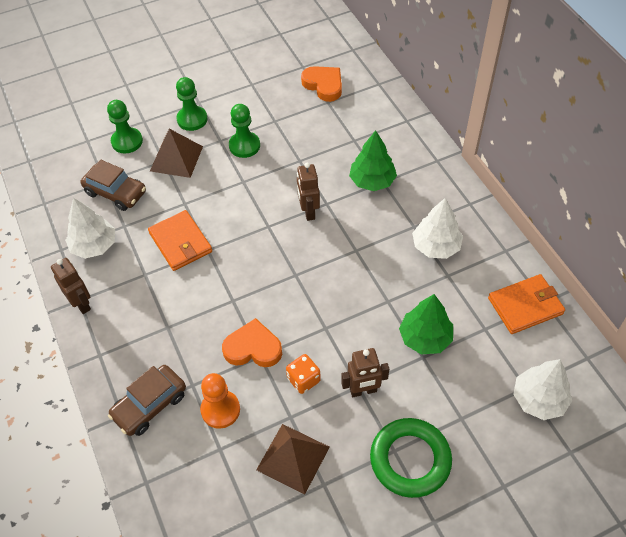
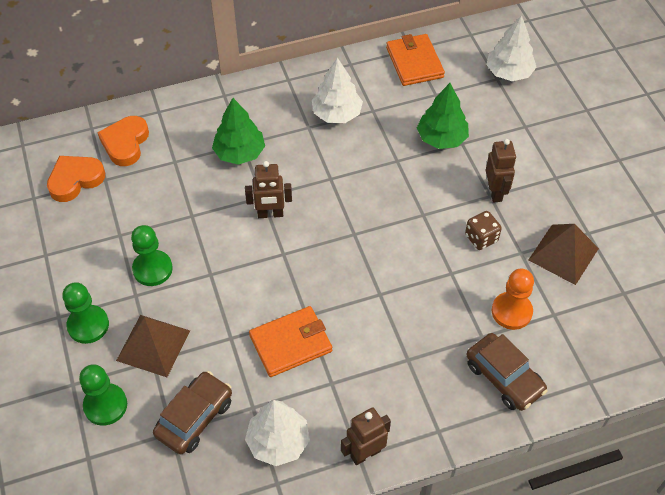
camera: 85 degrees left, 0 degrees up
(253, 348) = (441, 278): orange heart -> orange heart (125, 143)
(303, 380) = (481, 238): orange dice -> brown dice
(410, 460) = (564, 167): green ring -> none

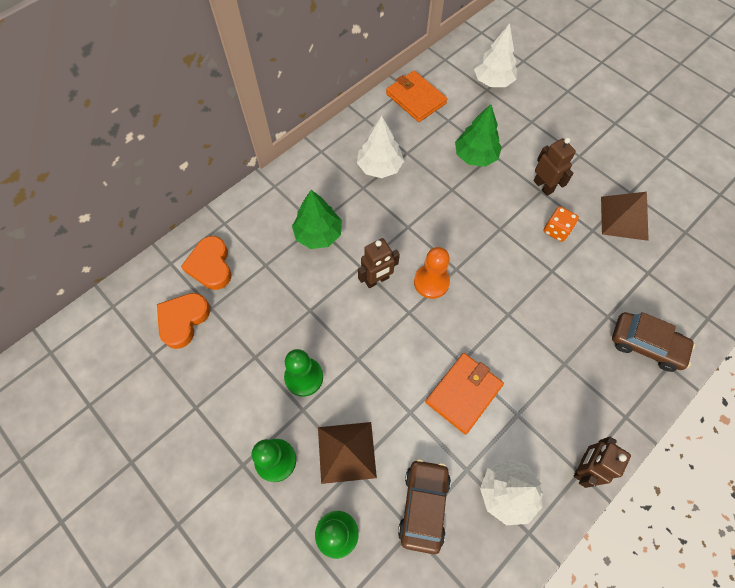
camera: 25 degrees left, 10 degrees up
(481, 238) = (556, 230): brown dice -> orange dice
(511, 311) = (617, 284): orange pawn -> orange pawn (431, 282)

